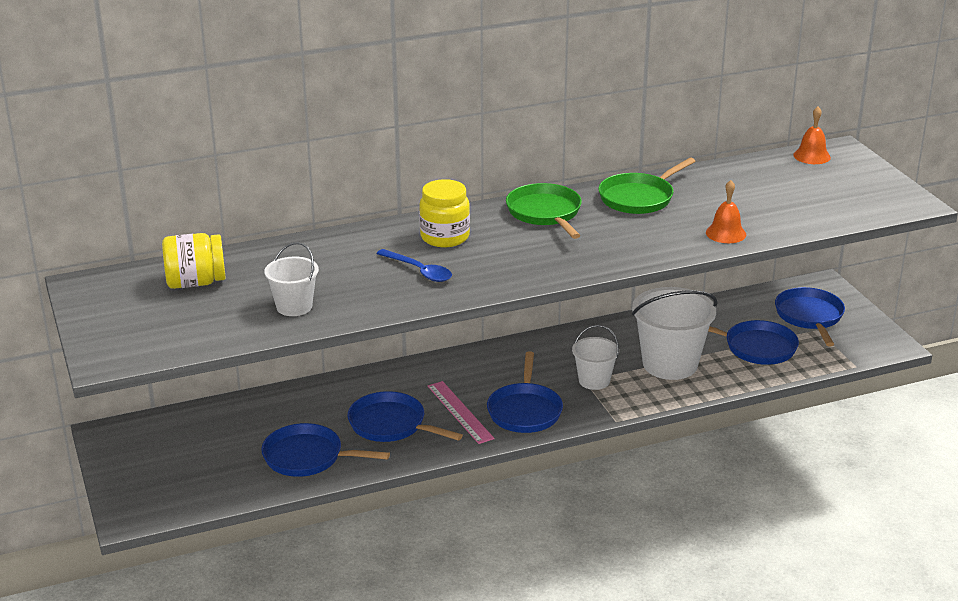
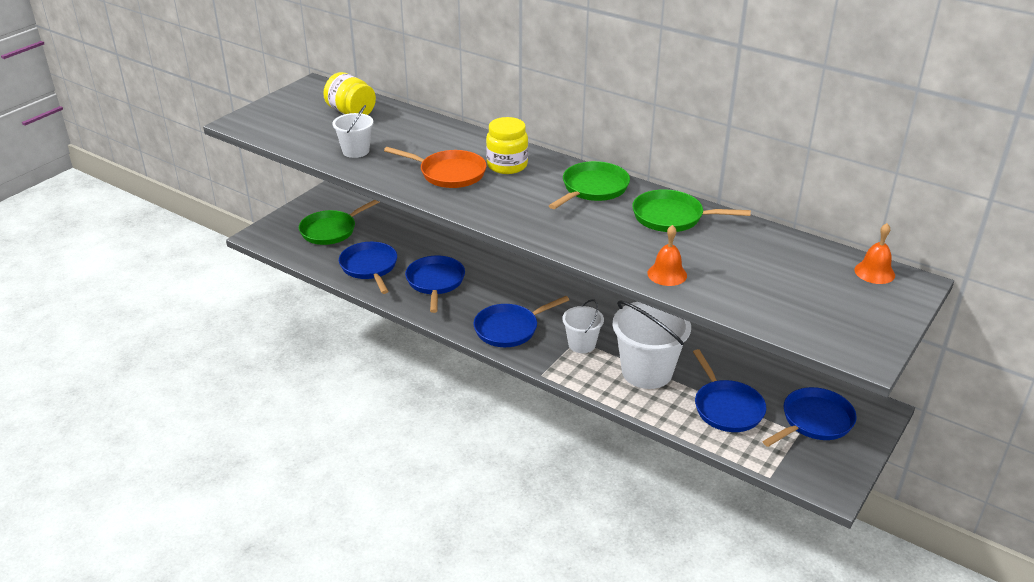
camera: 55 degrees right, 5 degrees up
(194, 458) = (331, 230): none -> green pan
(419, 271) = (449, 173): blue spoon -> orange pan
(460, 412) = (478, 303): pink ruler -> none

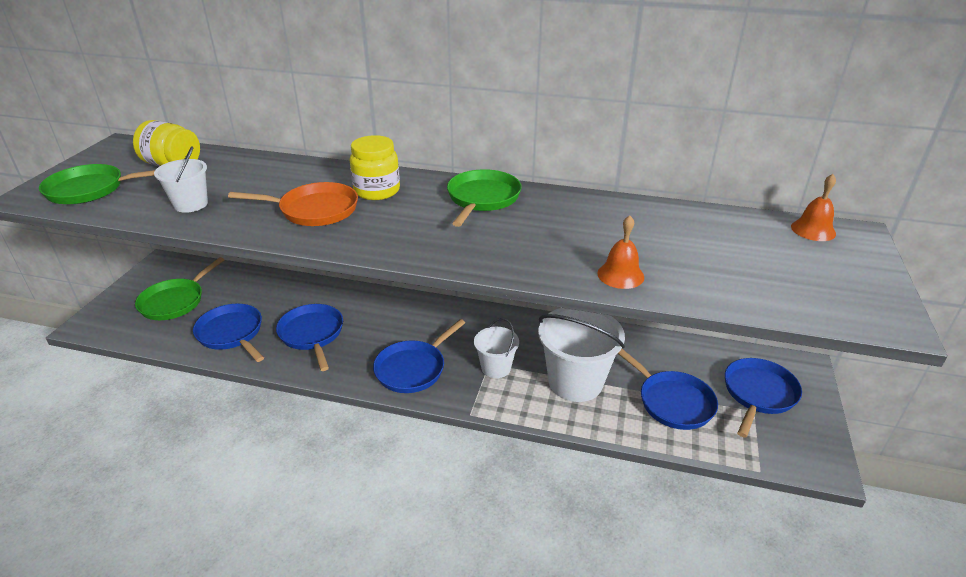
camera: 20 degrees left, 0 degrees up
(672, 217) = (582, 213): green pan -> green pan (90, 189)

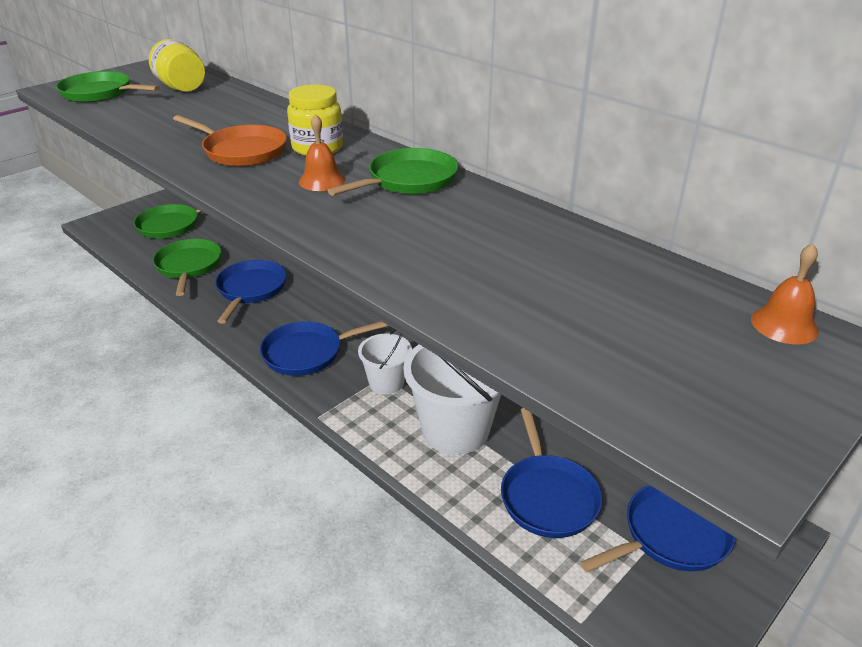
camera: 30 degrees right, 0 degrees up
(191, 204) = (153, 122): white bucket -> none
(232, 333) = (189, 266): blue pan -> green pan
(620, 275) = (453, 295): orange bell -> orange bell (321, 180)

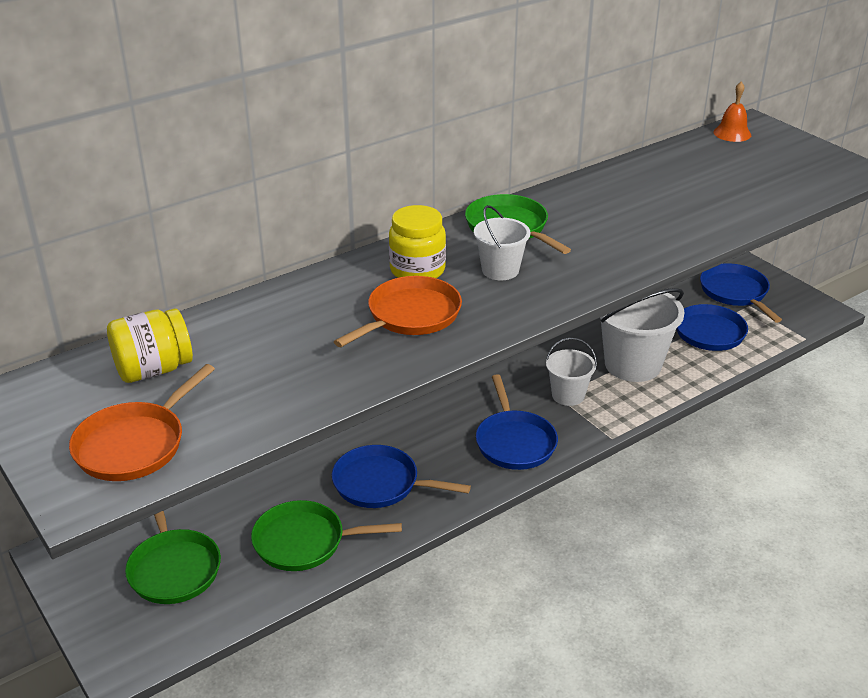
camera: 80 degrees left, 0 degrees up
(100, 93) = (134, 444): green pan -> orange pan
(321, 180) = (500, 270): orange bell -> white bucket

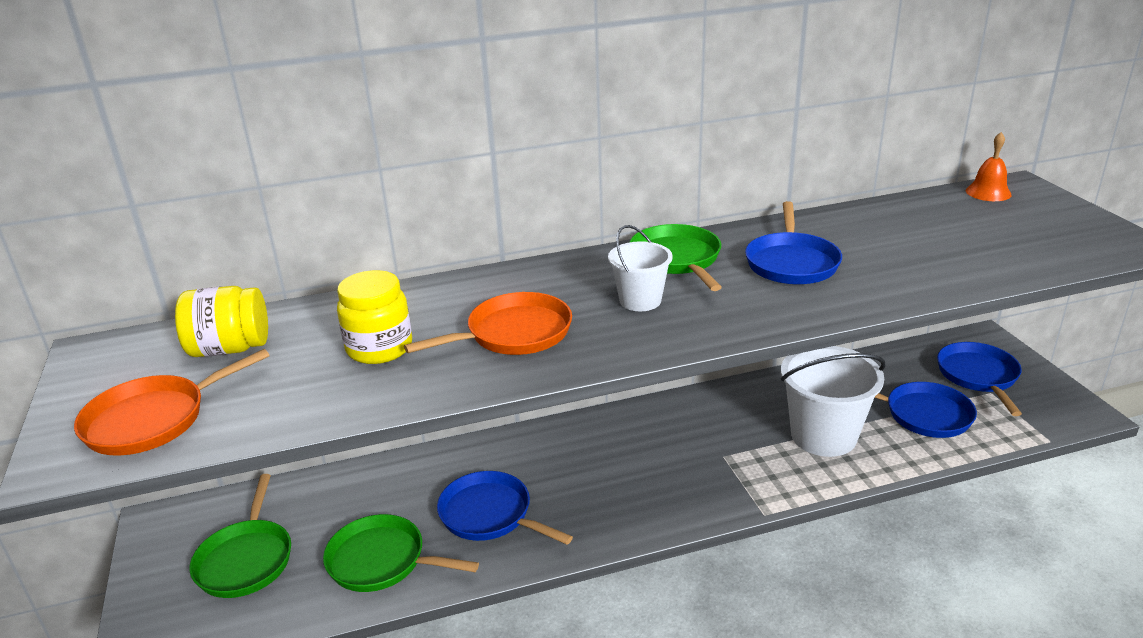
camera: 20 degrees right, 5 degrees down
(417, 270) = (552, 289): yellow jar -> yellow jar (379, 348)
(514, 442) = (652, 497): blue pan -> blue pan (791, 262)
(568, 395) = (735, 457): white bucket -> none

